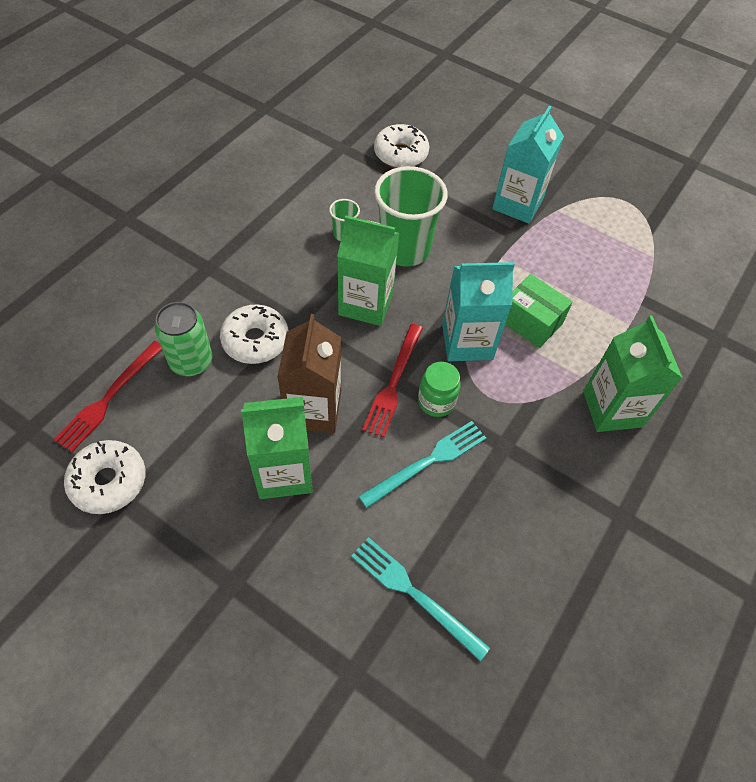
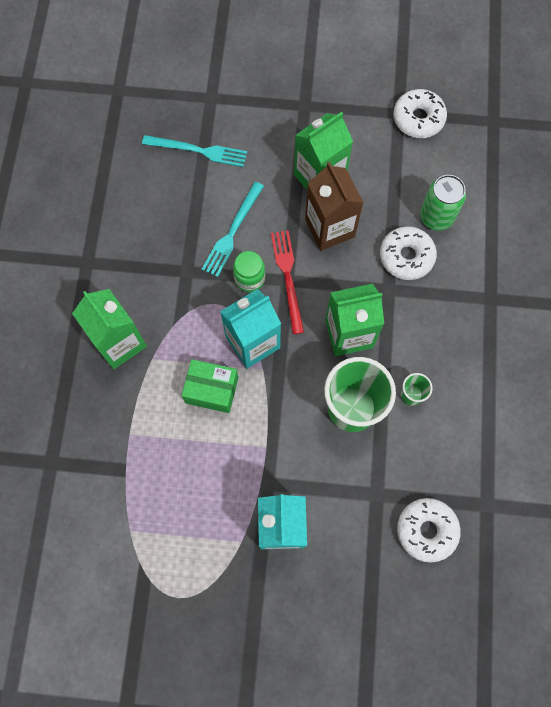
camera: 155 degrees right, 15 degrees up
(109, 398) = (465, 165): red fork -> none

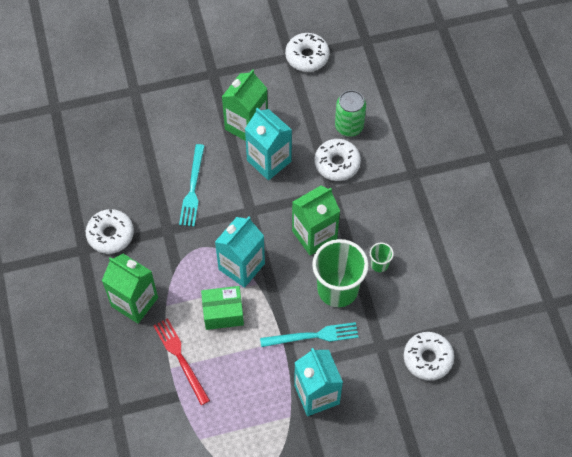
camera: 20 degrees left, 10 degrees down
(123, 255) = (110, 235): none -> white donut
(198, 150) = (140, 134): turquoise fork -> turquoise fork (313, 336)
(249, 279) = (220, 219): green jar -> none
(287, 277) = (250, 209): red fork -> red fork (180, 358)
(329, 228) = (269, 161): brown carton -> turquoise carton

